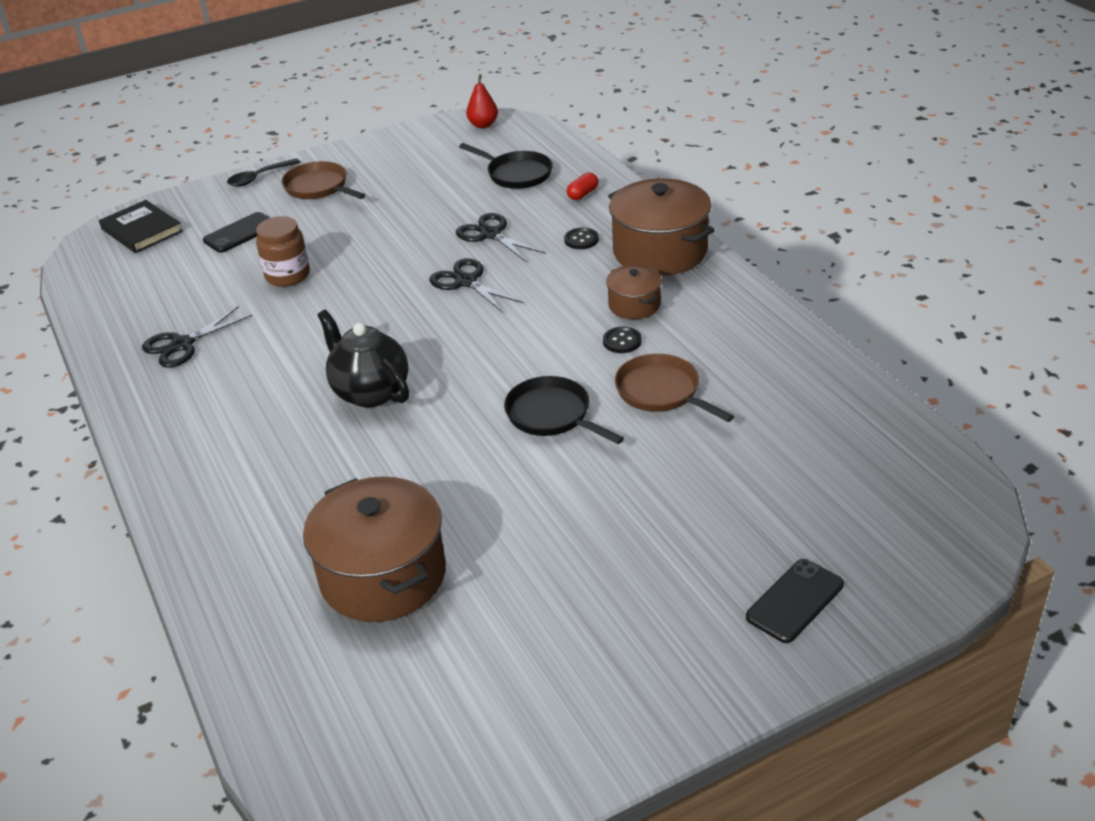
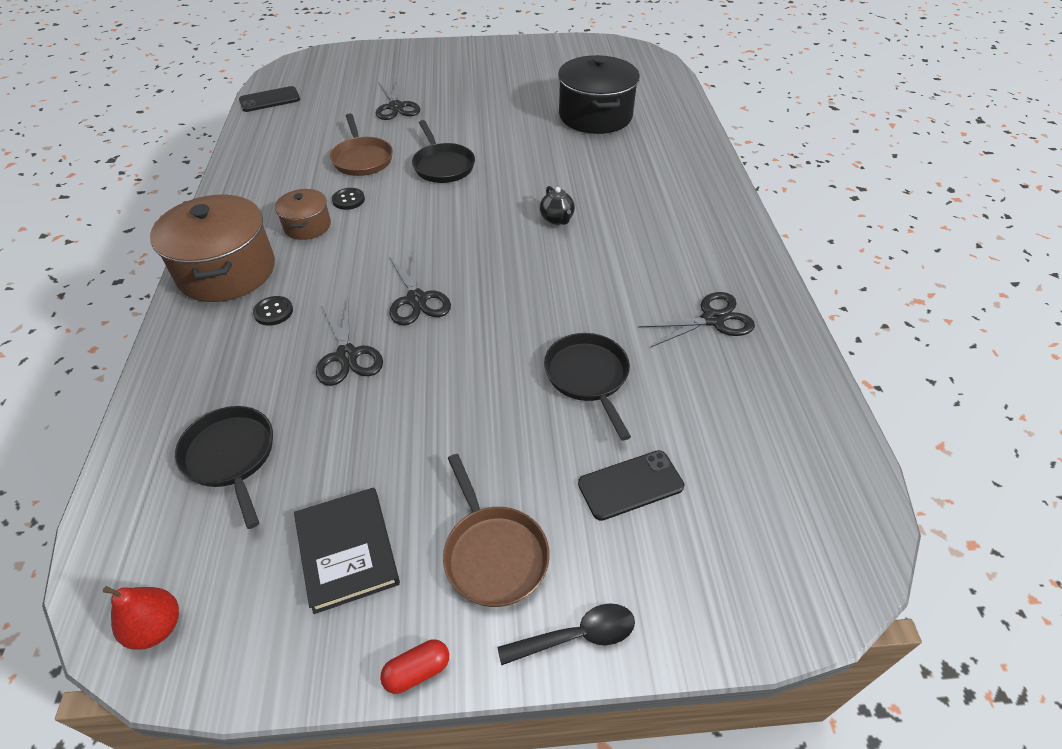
camera: 160 degrees left, 10 degrees up
(142, 230) = (776, 558): black book -> black book (347, 551)
(287, 275) = (588, 377): brown jar -> black pan
(370, 392) = (557, 219): black teapot -> black teapot, size x0.52
(383, 576) = (595, 116): brown pot -> black pot
(583, 194) = (202, 381): red capsule -> red capsule (417, 671)
(705, 488) = (396, 107): none -> black scissors
(795, 601) = (407, 61): black phone -> black phone (270, 100)

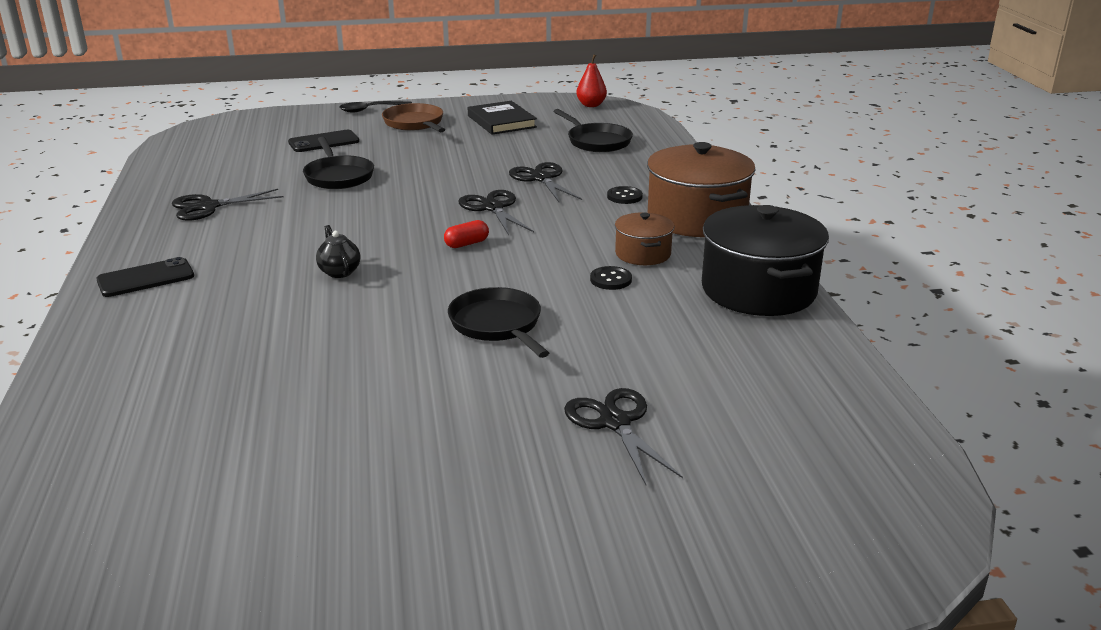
camera: 175 degrees right, 20 degrees down
(270, 100) = (872, 426): black phone -> black phone (146, 278)
(362, 159) = (623, 328): brown pan -> none
(417, 671) = (452, 102): red capsule -> red capsule (467, 244)
(595, 116) = (227, 422): black pot -> black pot (758, 290)

